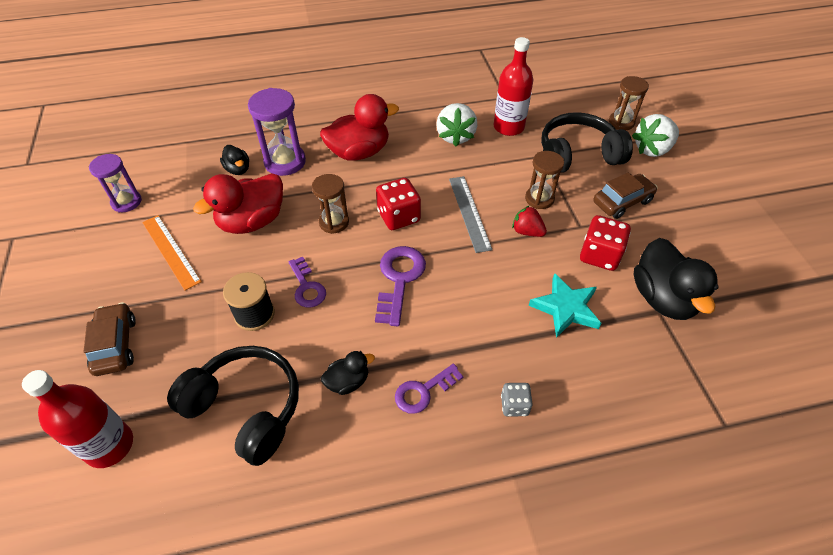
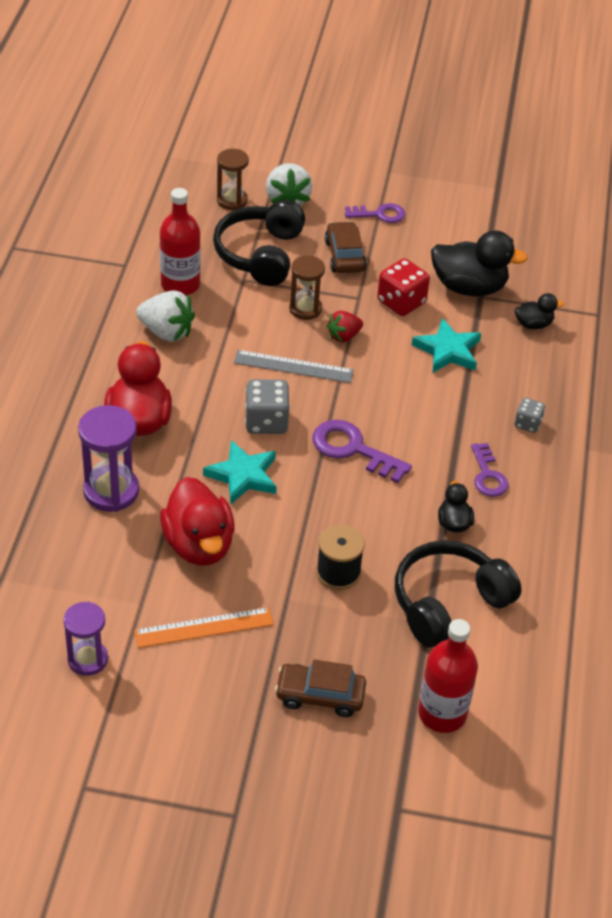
camera: 70 degrees left, 5 degrees down
(238, 169) = (96, 538): black duck -> black duck (533, 324)
(307, 287) = (324, 522): purple key -> purple key (379, 214)
(334, 222) = (243, 476): brown hourglass -> turquoise star
(398, 217) = (266, 421): red dice -> grey dice

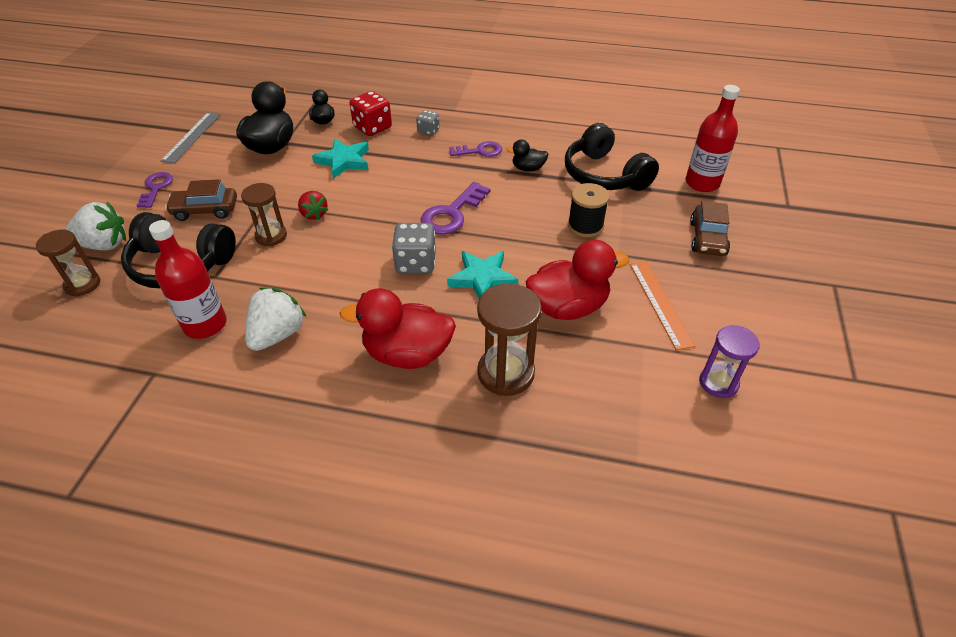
camera: 85 degrees left, 0 degrees up
(111, 491) = (506, 373): purple hourglass -> brown hourglass
(293, 366) = (347, 245): grey ruler -> grey ruler (192, 137)
(401, 302) = (279, 181): red dice -> red dice (372, 128)

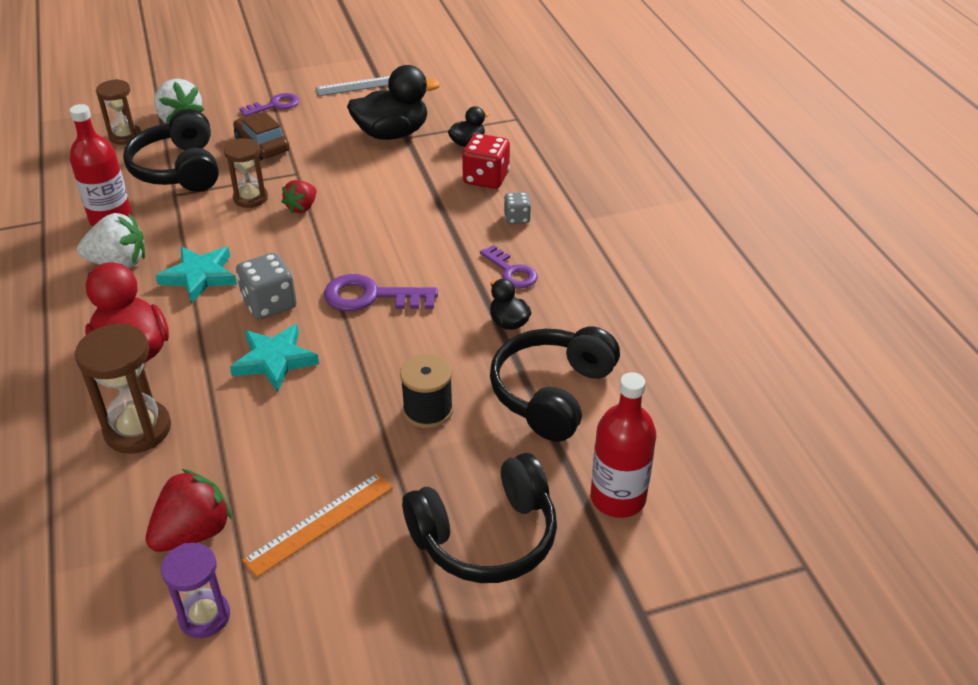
camera: 60 degrees right, 5 degrees down
(344, 161) = (406, 187): turquoise star -> turquoise star (200, 276)
(568, 307) = (266, 443): red duck -> none
(636, 368) = (193, 532): none -> red strawberry
(707, 238) = (486, 537): brown car -> black headphones

